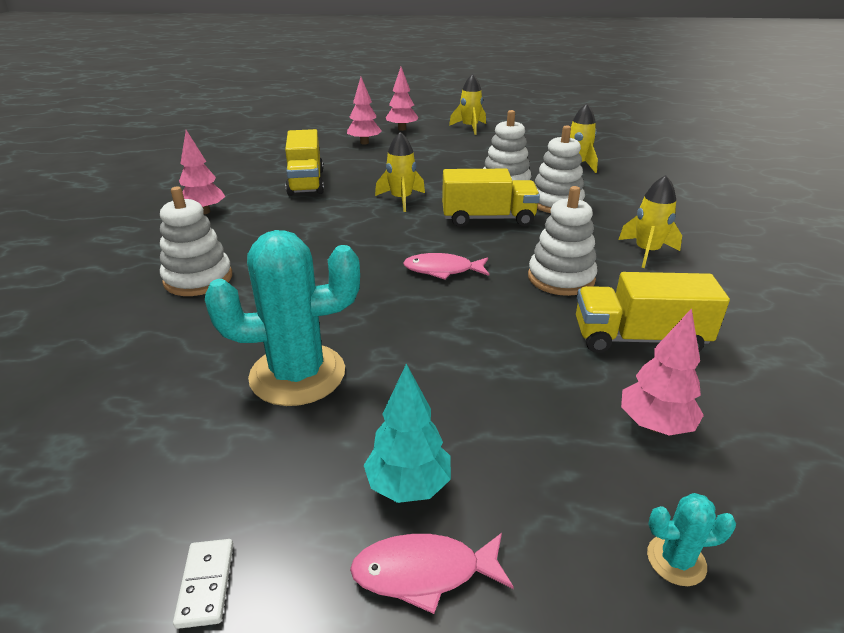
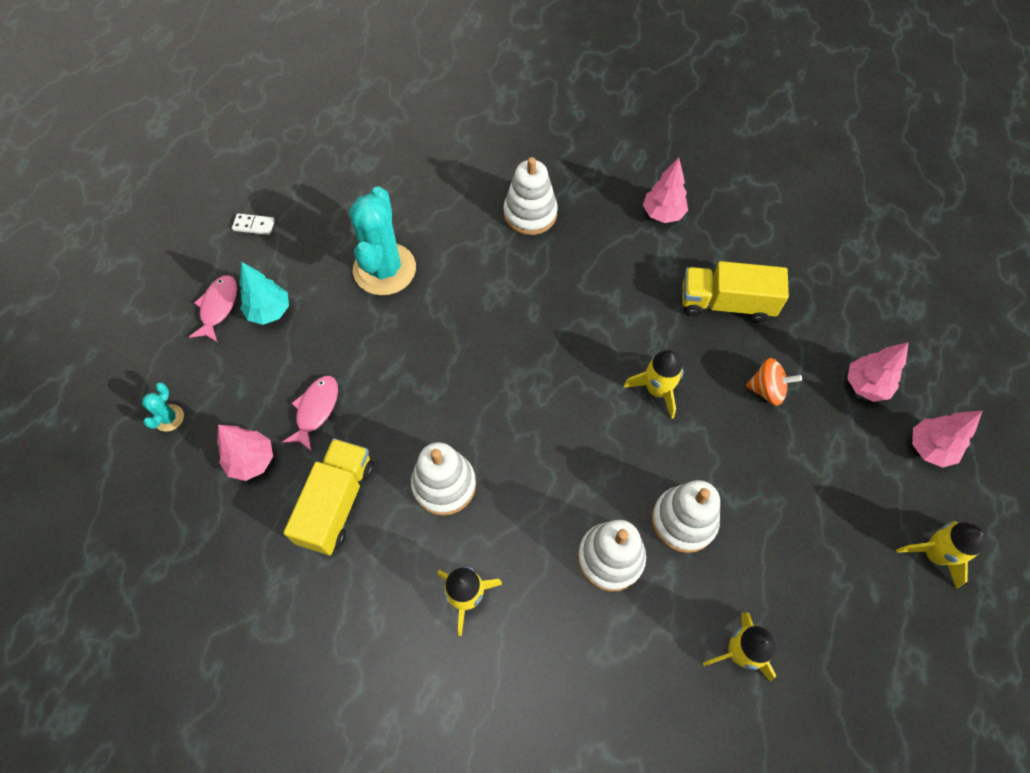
camera: 105 degrees right, 30 degrees up
(382, 166) = (767, 390): none -> orange spinning top
(442, 270) = (490, 389): pink fish -> pink fish (316, 410)
(488, 219) = (586, 464): yellow truck -> none

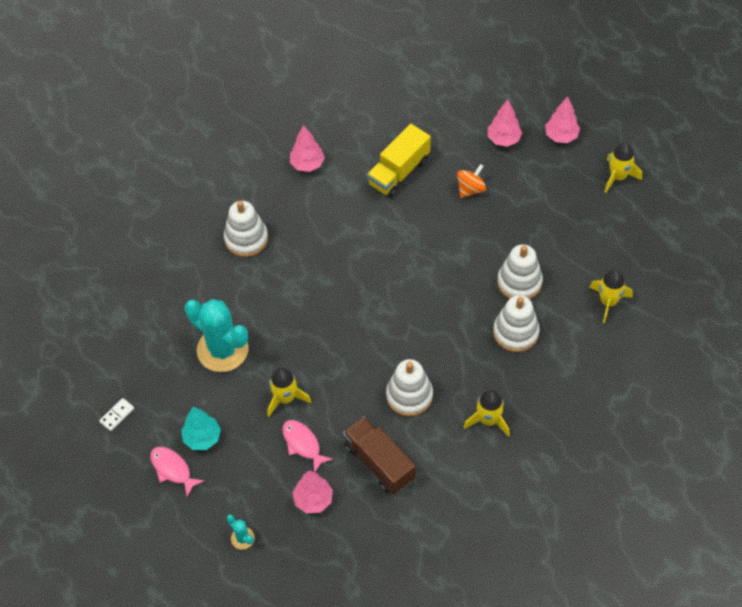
camera: 55 degrees left, 5 degrees down
(337, 503) = (379, 462): yellow truck -> brown truck
(656, 390) = (429, 245): yellow rocket -> yellow rocket (285, 398)

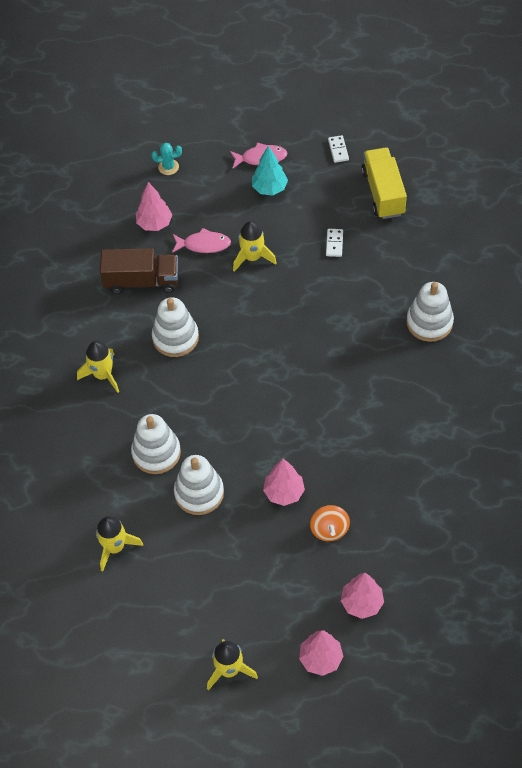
camera: 130 degrees right, 0 degrees up
(222, 349) = (334, 243): turquoise cactus -> white domino
(307, 164) = (473, 418): pink tree -> pink tree (284, 492)
(398, 172) = (400, 484): yellow truck -> yellow truck (383, 193)

